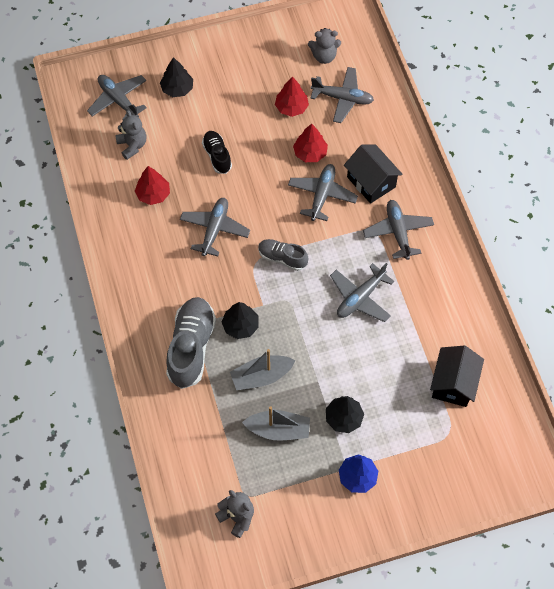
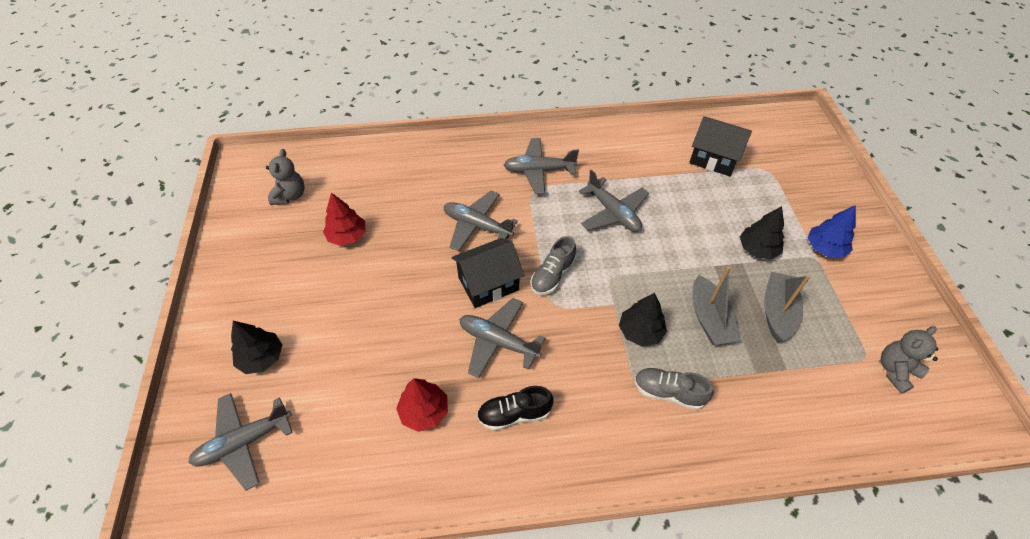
camera: 80 degrees left, 10 degrees down
(132, 145) = (332, 431): grey teddy bear -> none
(191, 347) = (668, 392): grey shoe -> grey shoe, size x0.57
(217, 156) = (388, 324): black shoe -> black shoe (514, 414)
(310, 153) = (417, 228): red tree -> none
(342, 98) = (355, 188): grey plane -> none
(371, 182) = (472, 182): black house -> black house (488, 284)

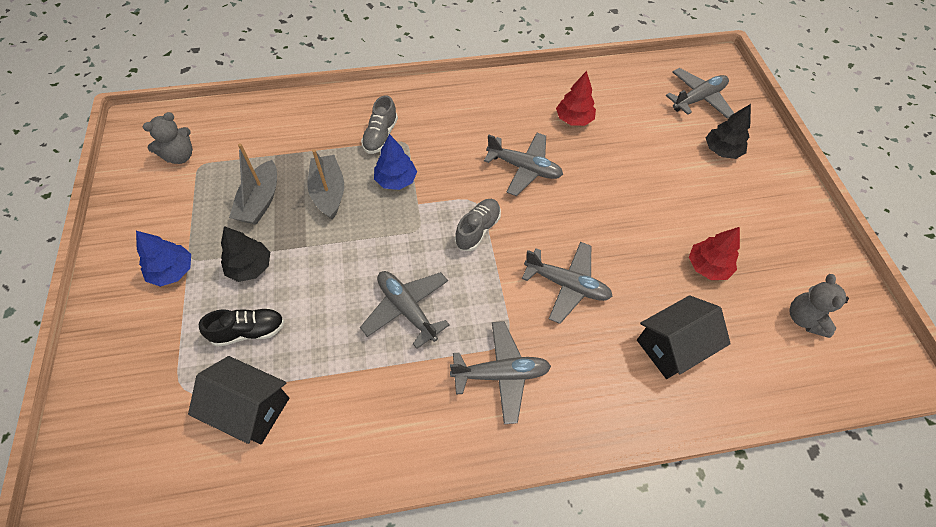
camera: 175 degrees right, 5 degrees up
(488, 284) = (542, 219): black house -> black house (672, 346)
(514, 414) = (504, 119): black shoe -> black shoe (248, 331)
(640, 331) = (396, 180): black tree -> blue tree
(668, 392) = (380, 136): grey shoe -> grey shoe turned 90 degrees clockwise

